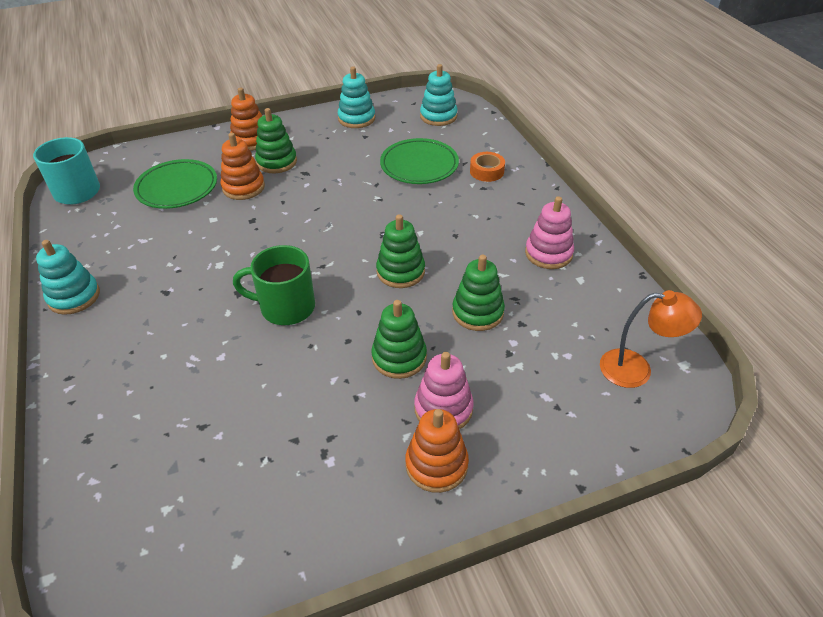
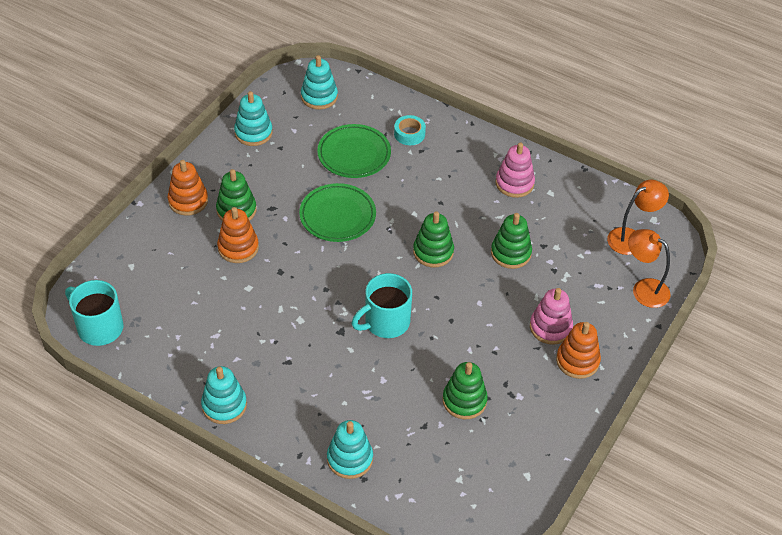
camera: 40 degrees left, 5 degrees up
(100, 411) = (350, 459): none -> turquoise stacking toy
(177, 188) = (183, 278): green plate -> green plate (337, 216)
(285, 307) = (385, 322): green mug -> turquoise mug
(399, 357) = (494, 312): green stacking toy -> green stacking toy (464, 401)
(486, 171) = (409, 134): orange tape -> turquoise tape
(600, 433) = (644, 289): none -> orange lamp

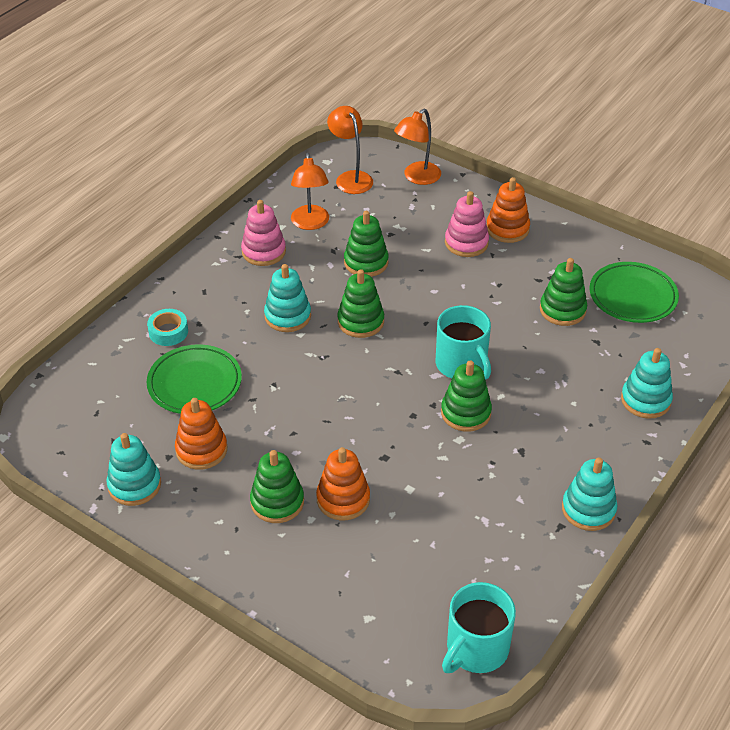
camera: 85 degrees left, 5 degrees down
(188, 201) = (254, 556): orange stacking toy -> orange stacking toy (201, 450)
(319, 97) = (80, 415): turquoise stacking toy -> turquoise stacking toy (287, 316)
(329, 324) = (466, 413): none -> green stacking toy
(337, 216) = (297, 401): green plate -> green plate (632, 296)
(558, 212) = (310, 223): none -> orange lamp

